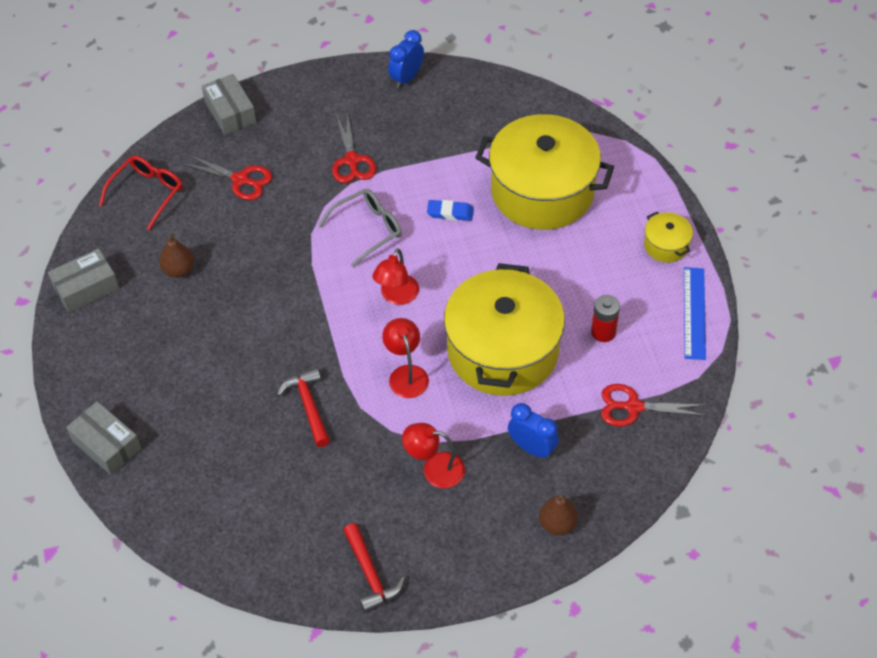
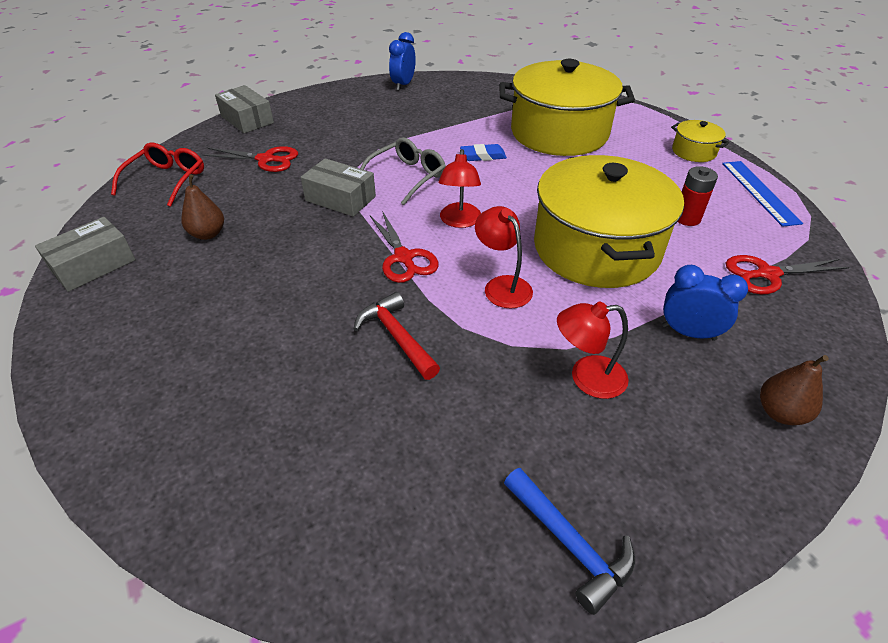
camera: 15 degrees left, 10 degrees down
(106, 445) = (117, 435): grey box -> grey box (340, 198)
(352, 160) = (373, 135): red scissors -> red scissors (404, 257)
(370, 574) = (569, 543): red hammer -> blue hammer

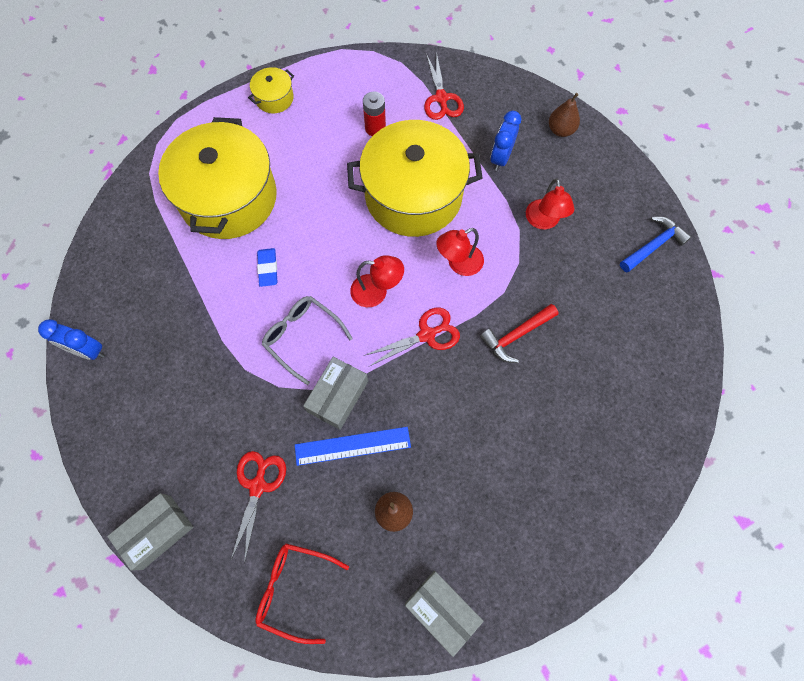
camera: 90 degrees left, 25 degrees up
(759, 192) = (340, 71): blue ruler -> blue ruler (352, 446)

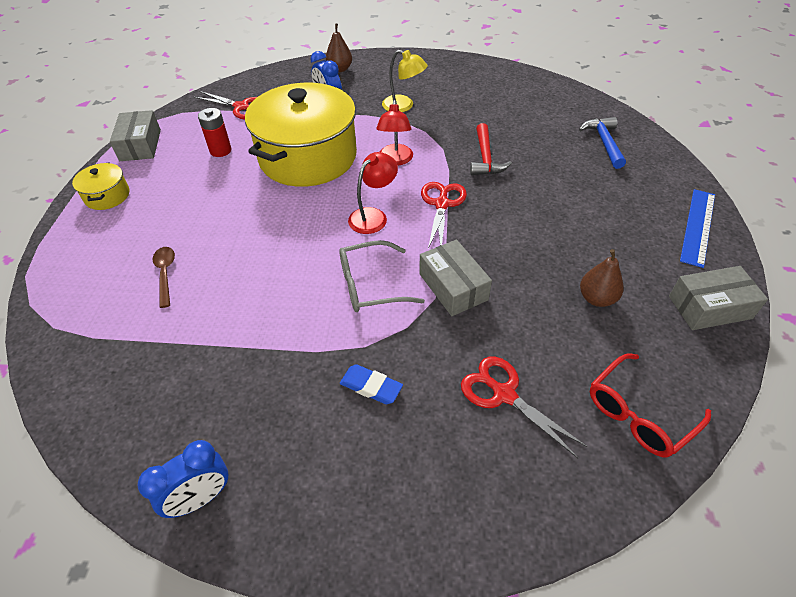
camera: 55 degrees left, 20 degrees down
(157, 532) = (498, 527): grey box -> grey box (140, 145)
(228, 198) = (165, 274): yellow pot -> brown spoon
(268, 268) = (274, 278): blue eraser -> blue eraser (371, 387)
(352, 446) = (511, 298): blue ruler -> blue ruler (698, 226)
(543, 221) = (403, 106): red lamp -> yellow lamp
(653, 245) = (471, 71): blue hammer -> blue hammer (604, 142)

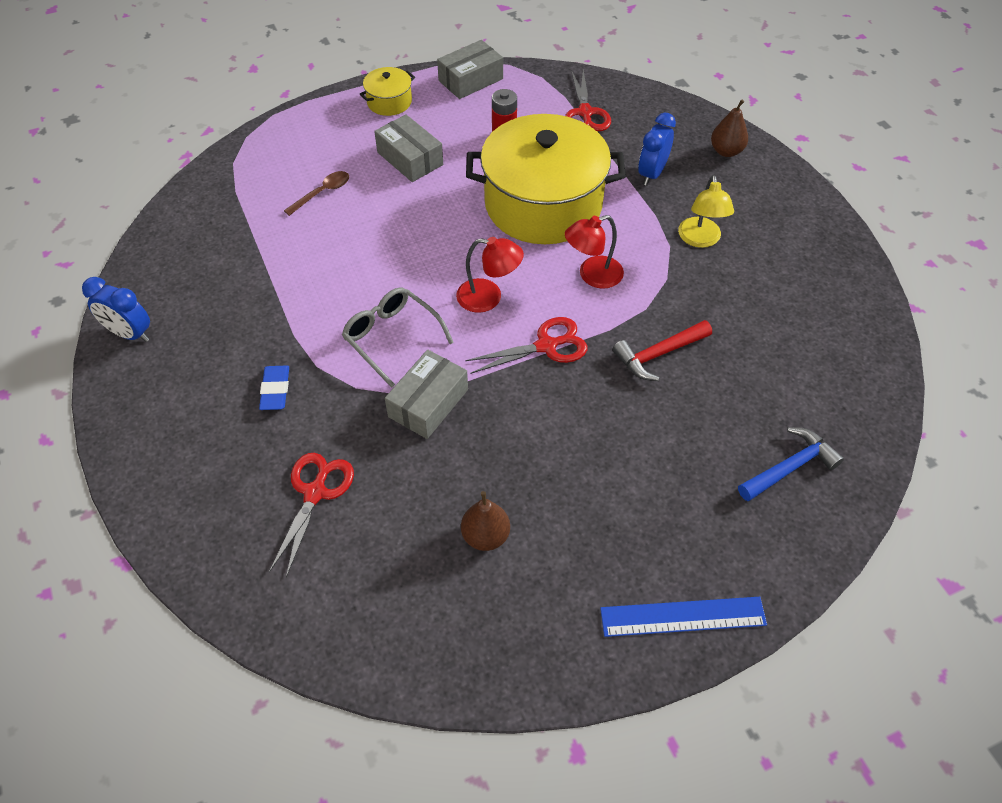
camera: 60 degrees right, 5 degrees up
(639, 413) = (346, 614): red glasses -> none
(709, 307) = (538, 655): grey box -> grey box (410, 158)

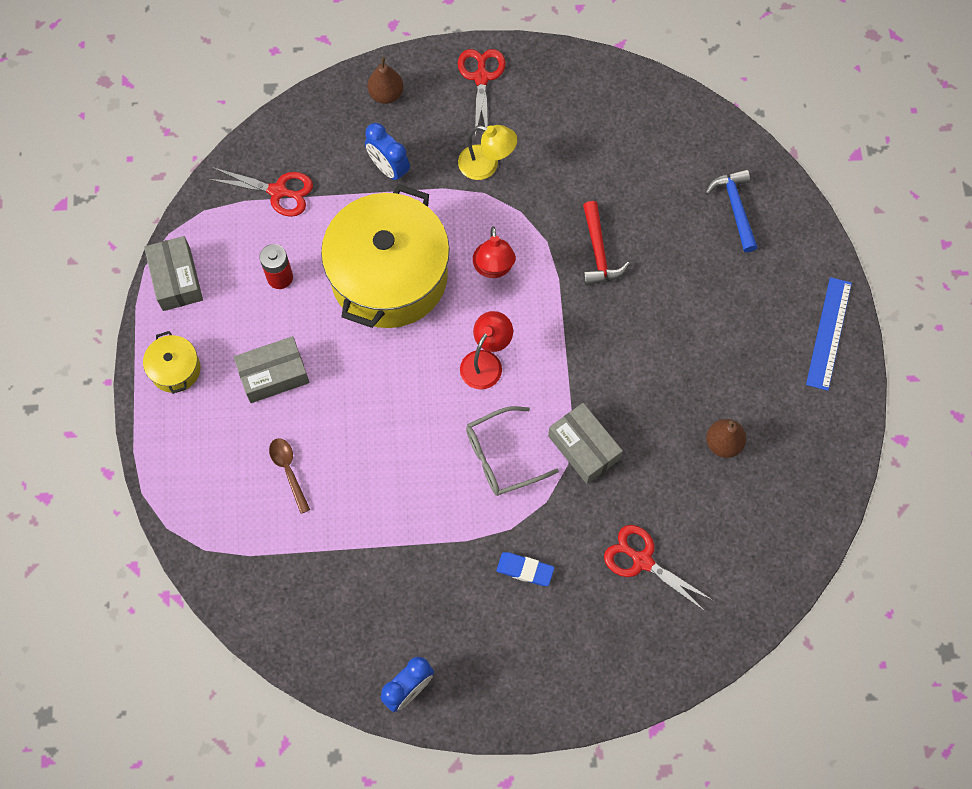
camera: 70 degrees left, 15 degrees up
(546, 346) = (558, 334): red scissors -> red scissors (481, 78)

